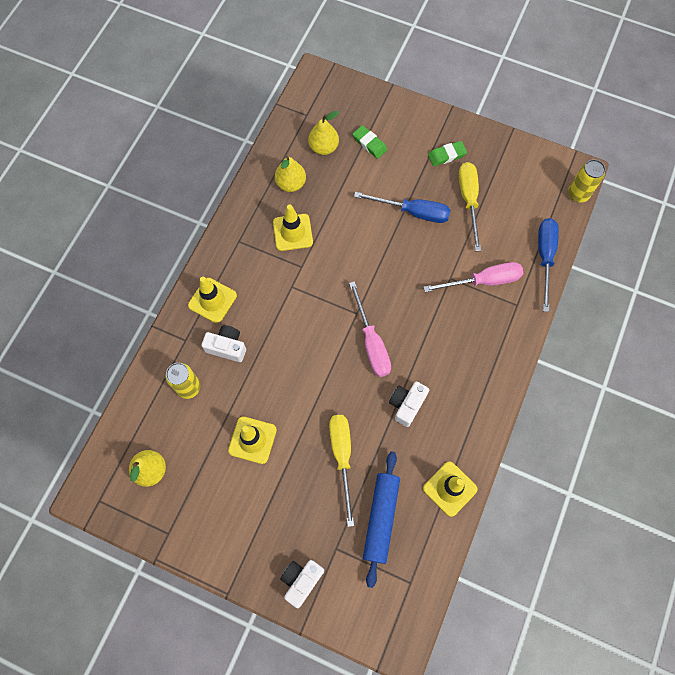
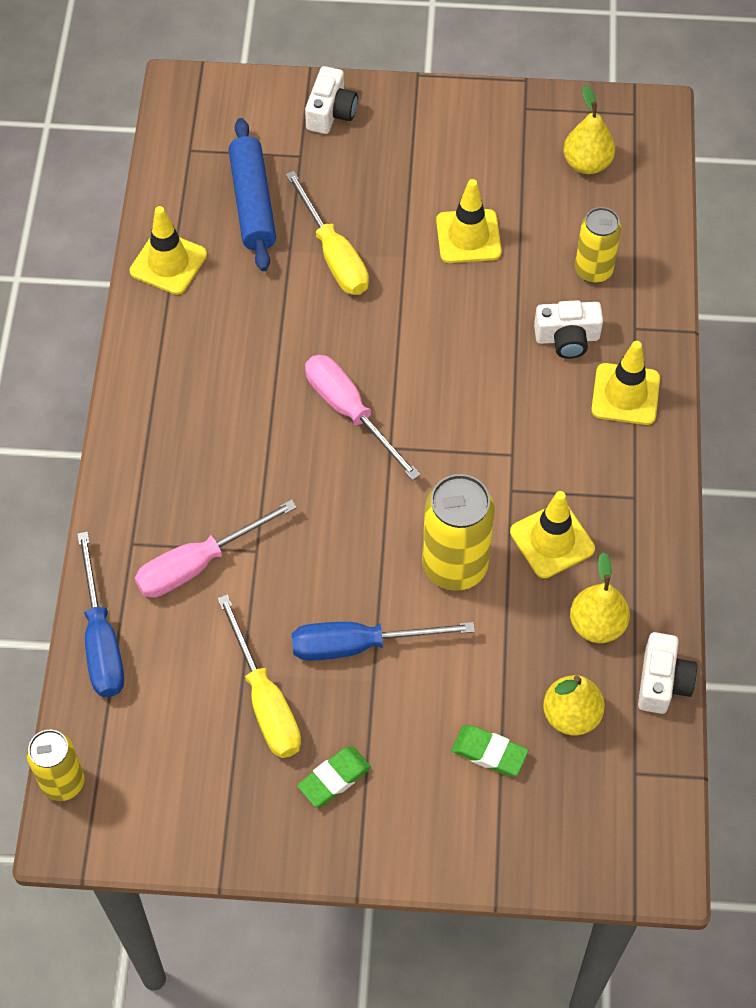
camera: 160 degrees right, 10 degrees down
(349, 236) = (455, 566): none -> yellow can
(407, 404) = (264, 345): white camera -> white camera (662, 682)

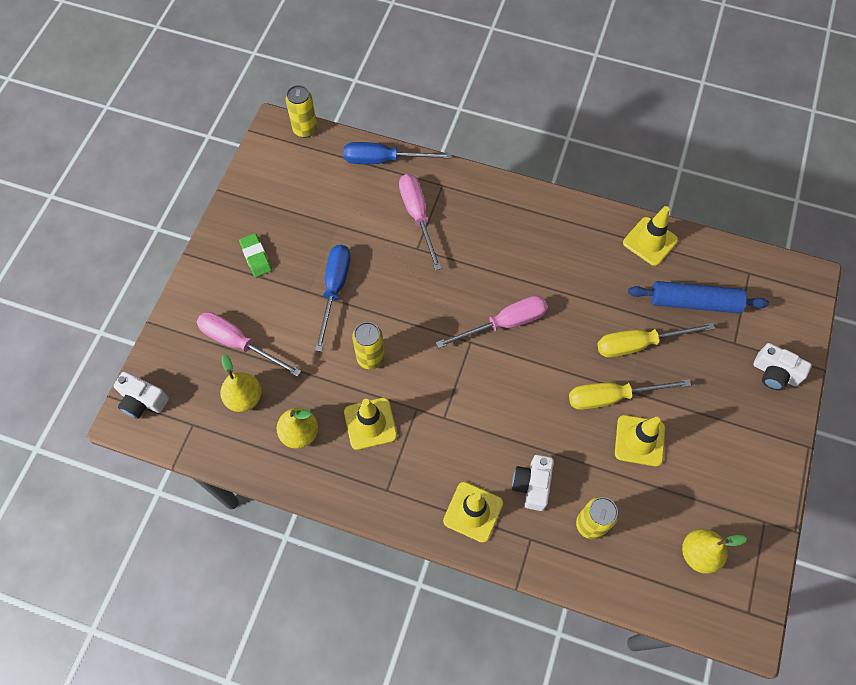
camera: 105 degrees right, 5 degrees up
(265, 700) = (317, 232): yellow screwdriver -> yellow screwdriver (612, 397)
(455, 566) = (370, 358): yellow can -> yellow can, size x0.64
(489, 752) = (239, 343): green eraser -> pink screwdriver
(662, 682) = (245, 462): white camera -> white camera (143, 400)

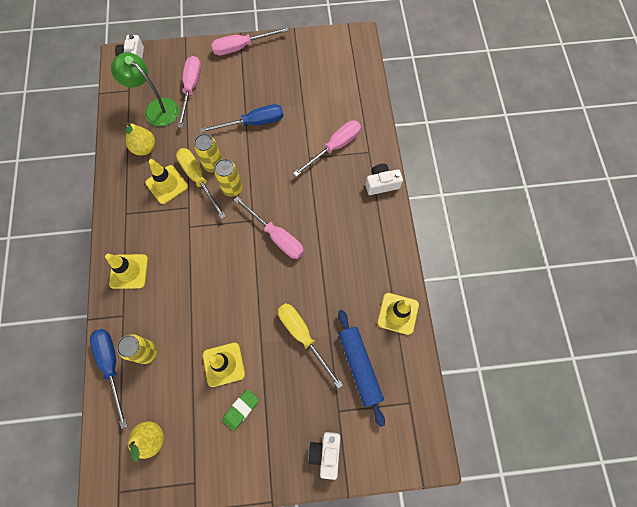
camera: 65 degrees right, 5 degrees up
(210, 259) = (241, 47): none -> pink screwdriver
(244, 398) = (156, 108): yellow pear -> green lamp
(256, 257) = (255, 69): green eraser -> green eraser (241, 409)
(305, 129) = (366, 52): yellow can -> yellow can (232, 188)
(384, 160) = (369, 108): blue screwdriver -> blue screwdriver (111, 366)
(532, 485) = (161, 302): white camera -> white camera (381, 183)
(612, 397) = (251, 332): yellow screwdriver -> yellow screwdriver (198, 179)

